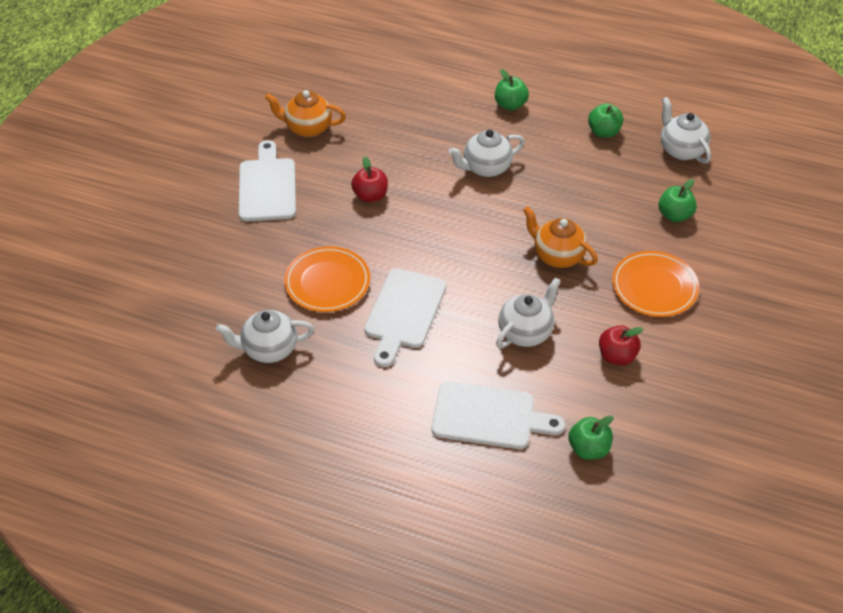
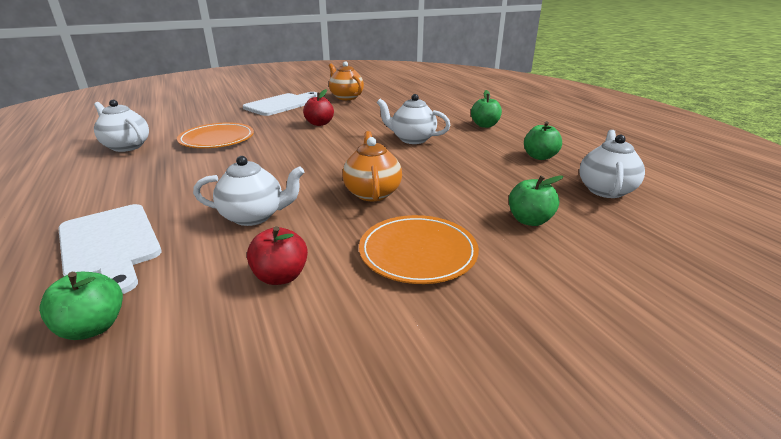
camera: 45 degrees right, 20 degrees down
(404, 312) = (216, 167): white cutting board -> none

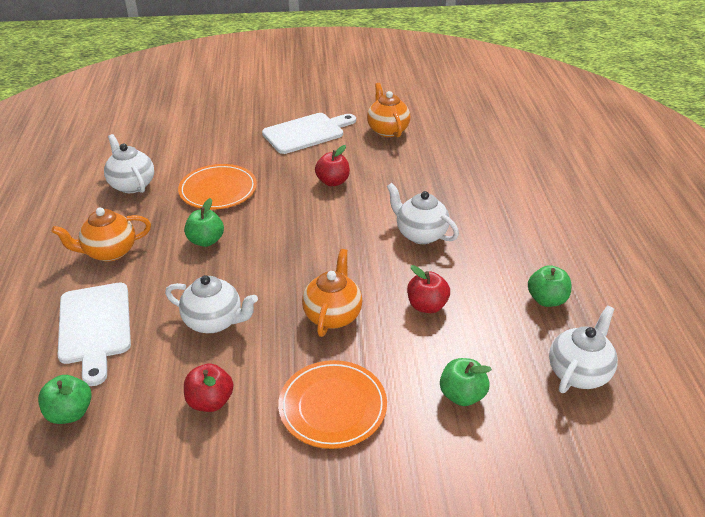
camera: 20 degrees right, 10 degrees up
(114, 189) = (110, 252): none -> orange teapot
(450, 174) = (427, 306): none -> red apple
(485, 125) = (522, 224): green apple -> green apple (206, 241)

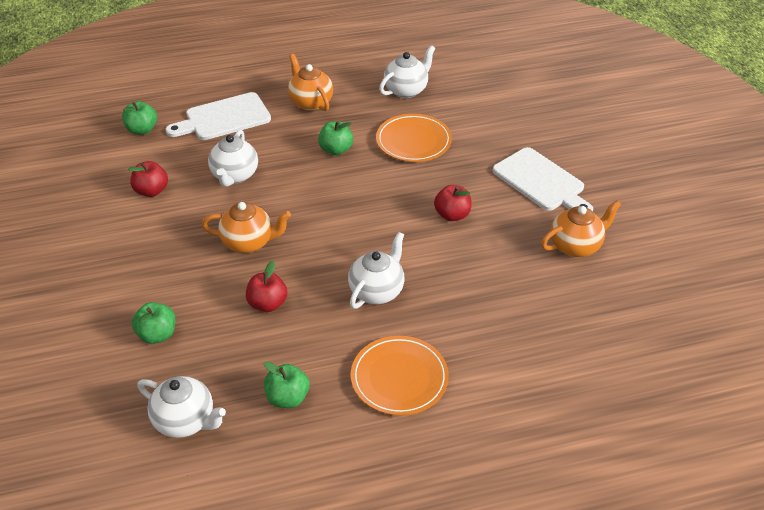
camera: 80 degrees right, 5 degrees up
(332, 407) = (145, 256): orange plate -> orange plate (399, 378)

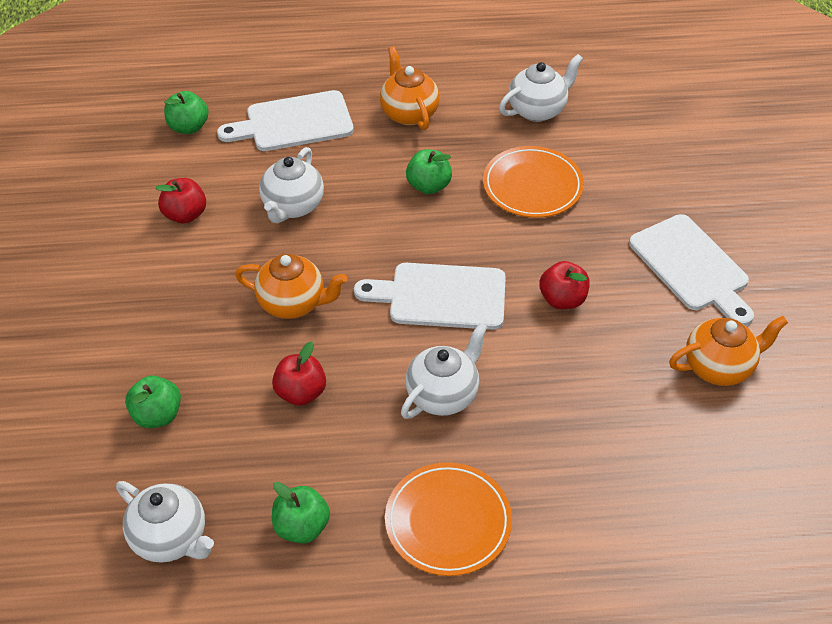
camera: 10 degrees right, 5 degrees up
(361, 224) = (441, 296): none -> white cutting board

